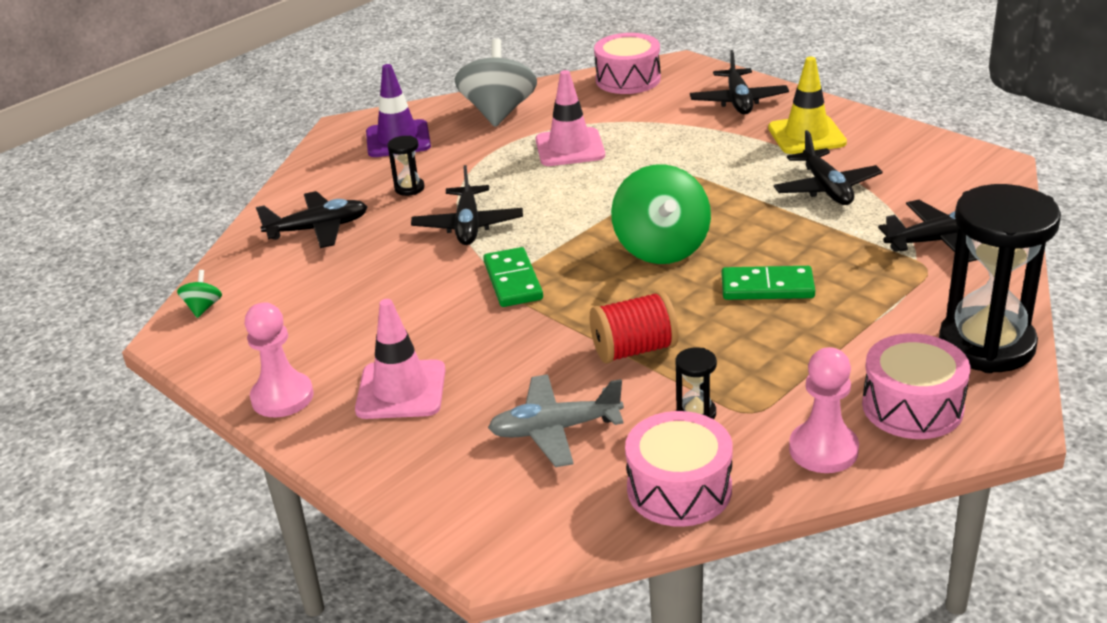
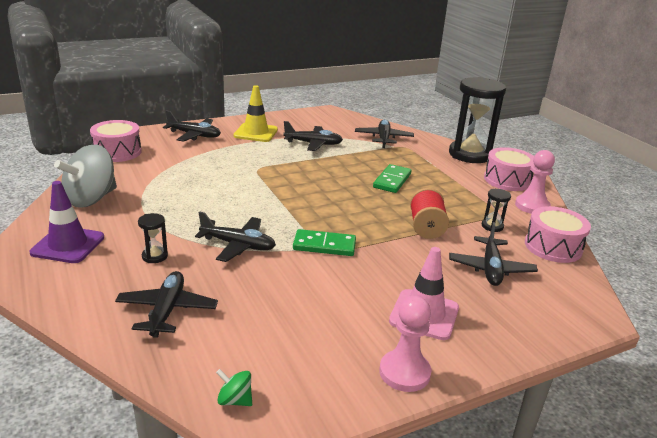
camera: 75 degrees left, 5 degrees down
(499, 112) = (91, 199): grey spinning top -> grey spinning top turned 75 degrees counterclockwise
(555, 429) = (490, 268): grey plane -> black plane
(570, 148) = (179, 189): pink traffic cone -> none
(661, 248) = (330, 194): green spinning top -> none

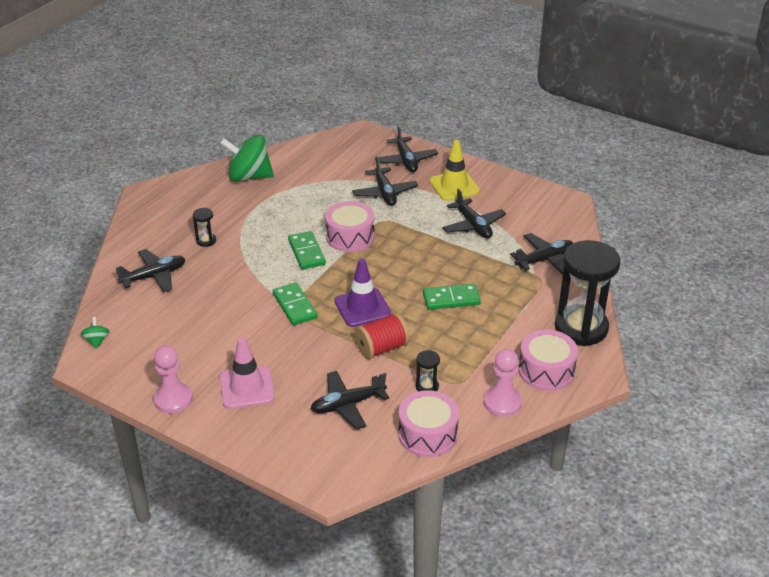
camera: 60 degrees right, 10 degrees up
(68, 245) = (186, 202): purple traffic cone -> purple traffic cone (362, 307)
(91, 199) = (249, 176): grey spinning top -> green spinning top
(117, 152) = (329, 146): pink drum -> pink drum (350, 237)
(238, 245) = (254, 267): black plane -> black plane (385, 193)
(253, 213) = (306, 252): none -> green domino

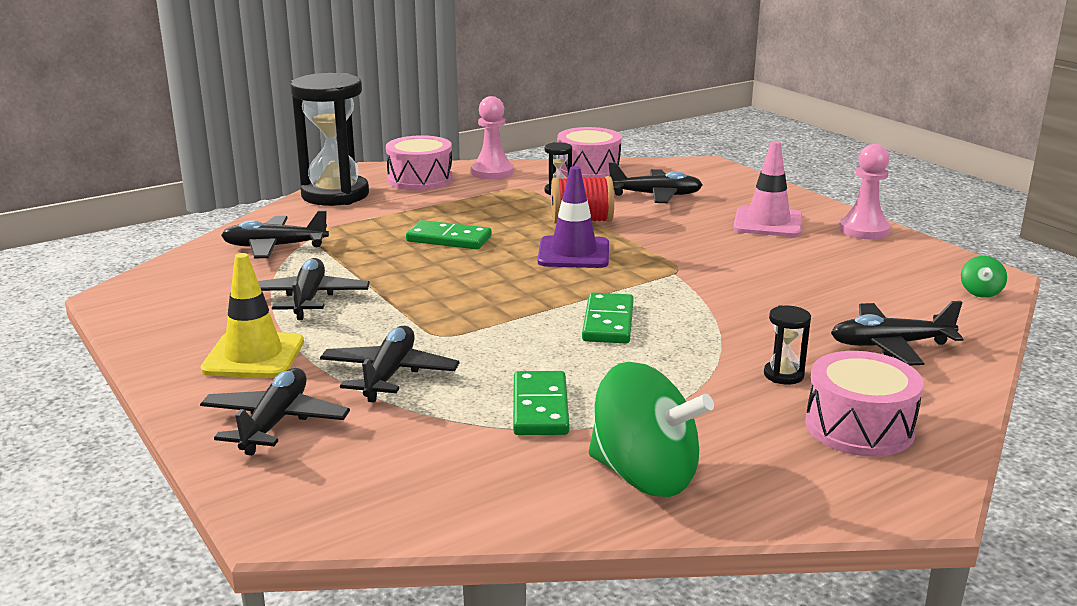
camera: 155 degrees left, 15 degrees down
(295, 306) = (667, 271): green domino -> green domino (540, 407)
(350, 237) = (519, 326): pink drum -> pink drum (859, 427)

